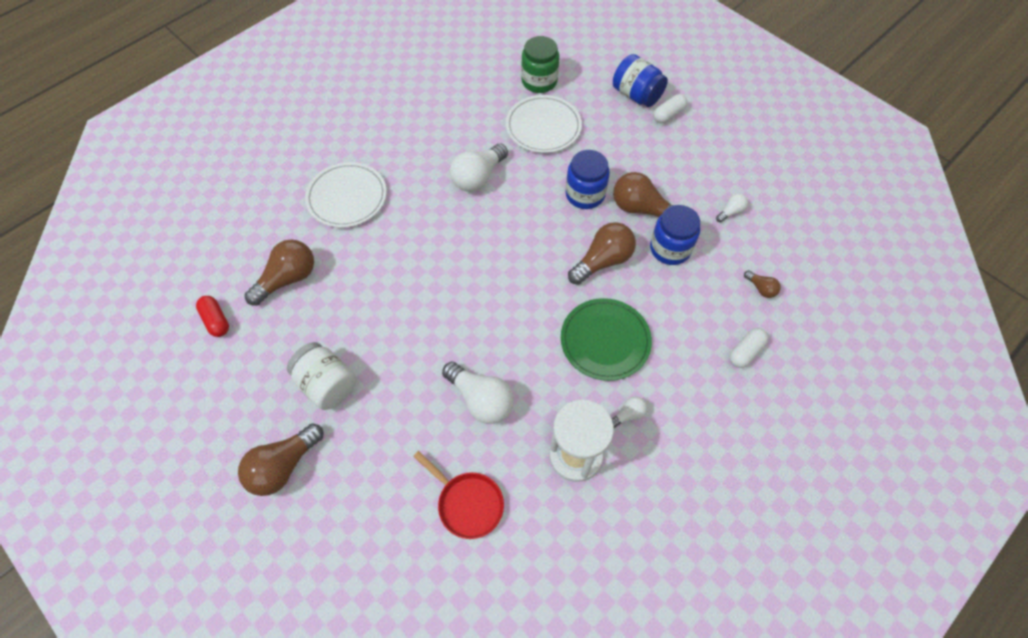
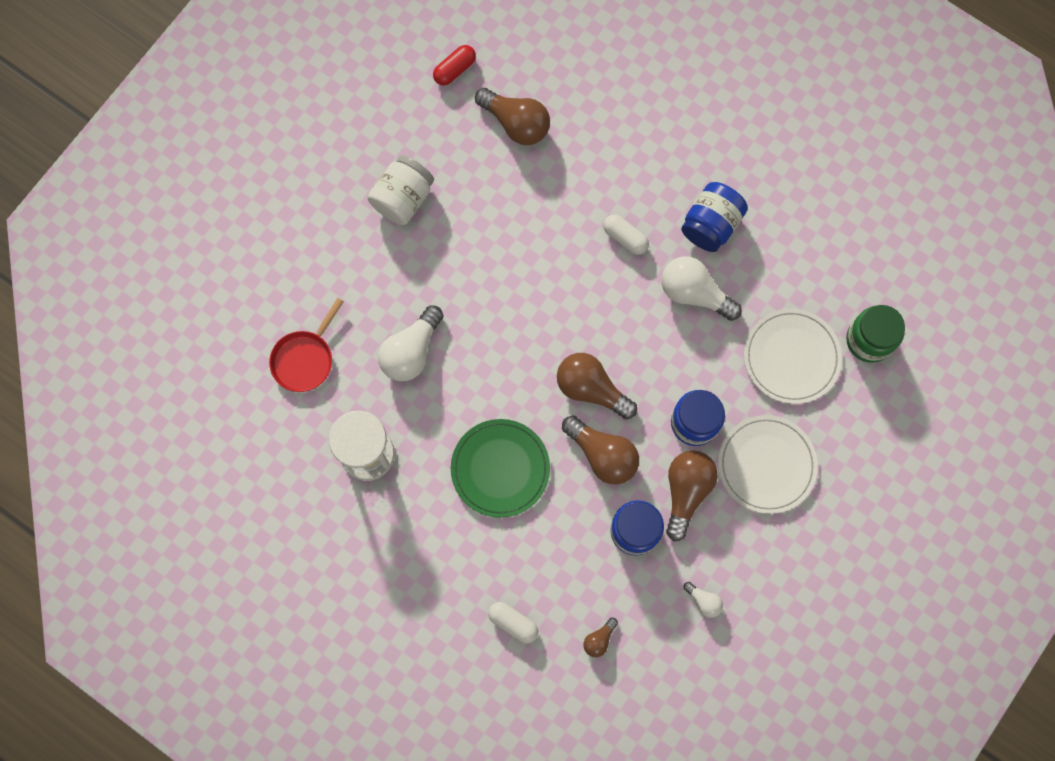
camera: 80 degrees right, 15 degrees up
(283, 466) = (315, 183): brown light bulb -> brown light bulb (591, 389)
(347, 197) = (635, 153): white plate -> white plate (766, 465)
(628, 415) = (419, 502): white light bulb -> none
(636, 95) = (873, 469): blue jar -> blue jar (711, 224)
(668, 114) = (848, 514): white capsule -> white capsule (625, 238)

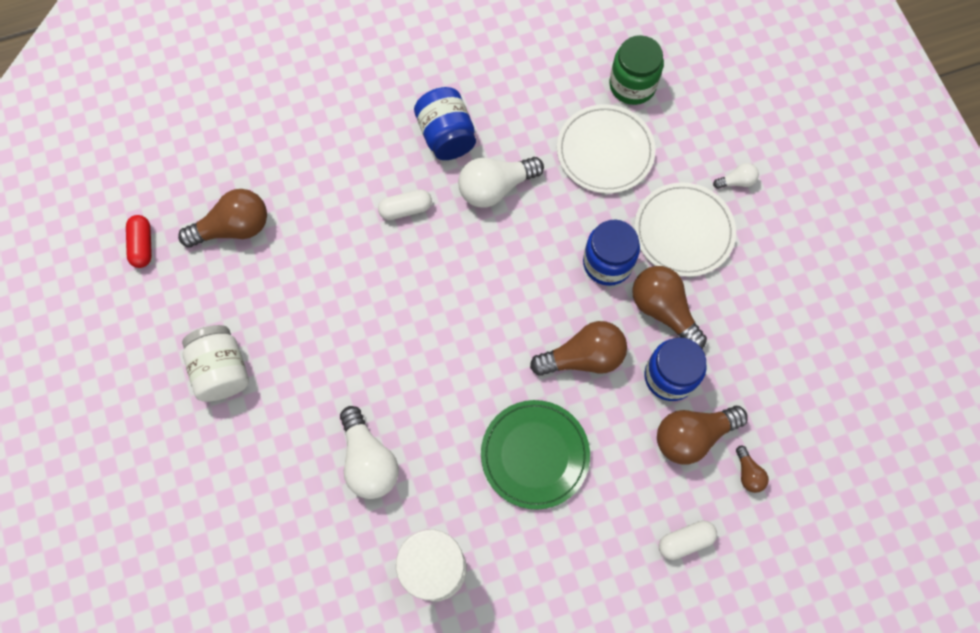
camera: 55 degrees left, 5 degrees down
(305, 359) = (302, 566): red pan -> none
(591, 389) = (518, 327): brown light bulb -> brown light bulb (692, 436)
(703, 601) = (769, 361): white light bulb -> white light bulb (736, 181)

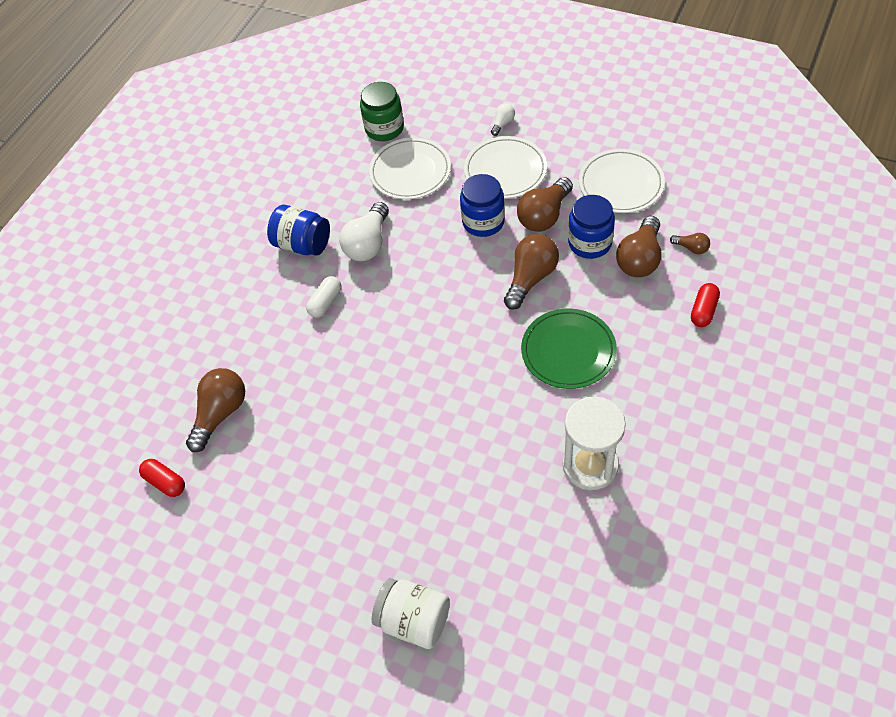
camera: 40 degrees left, 15 degrees down
(222, 370) = (314, 497): white jar -> white jar (414, 620)
(369, 461) = (475, 451): white light bulb -> none
(663, 310) = (544, 216): brown light bulb -> brown light bulb turned 60 degrees counterclockwise
(685, 541) = (703, 311): white capsule -> red capsule
(765, 348) = (621, 184): none -> white plate

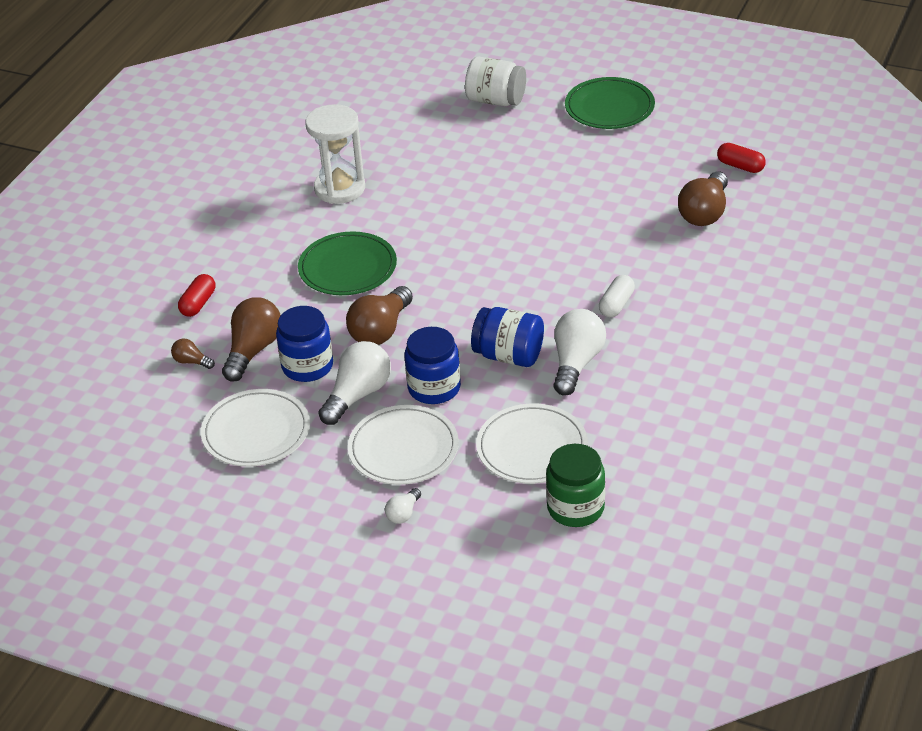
camera: 175 degrees right, 15 degrees down
(280, 597) = (609, 107): none -> green plate
(303, 244) = (658, 361): blue jar -> blue jar (508, 355)
(544, 216) = (358, 395): brown light bulb -> white light bulb

